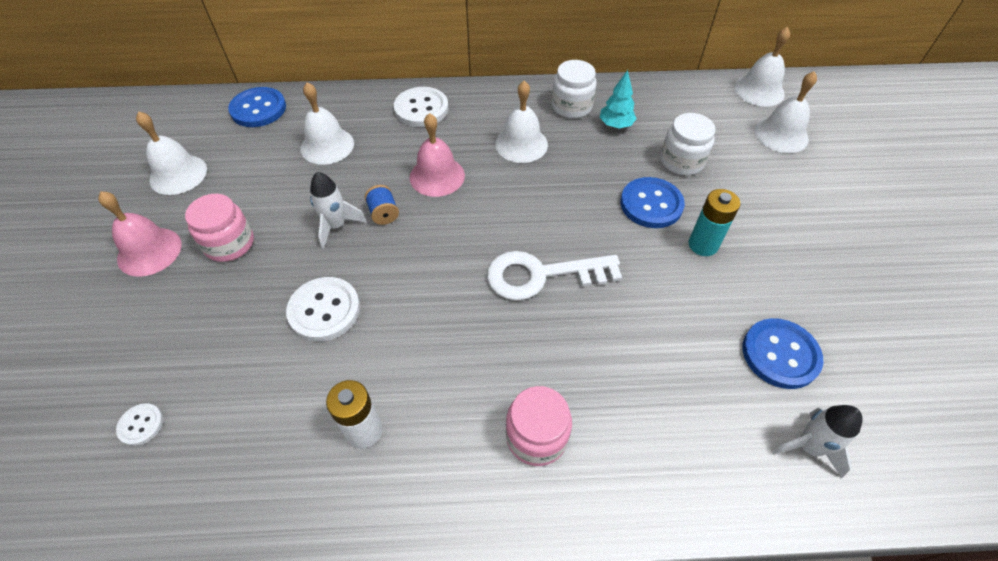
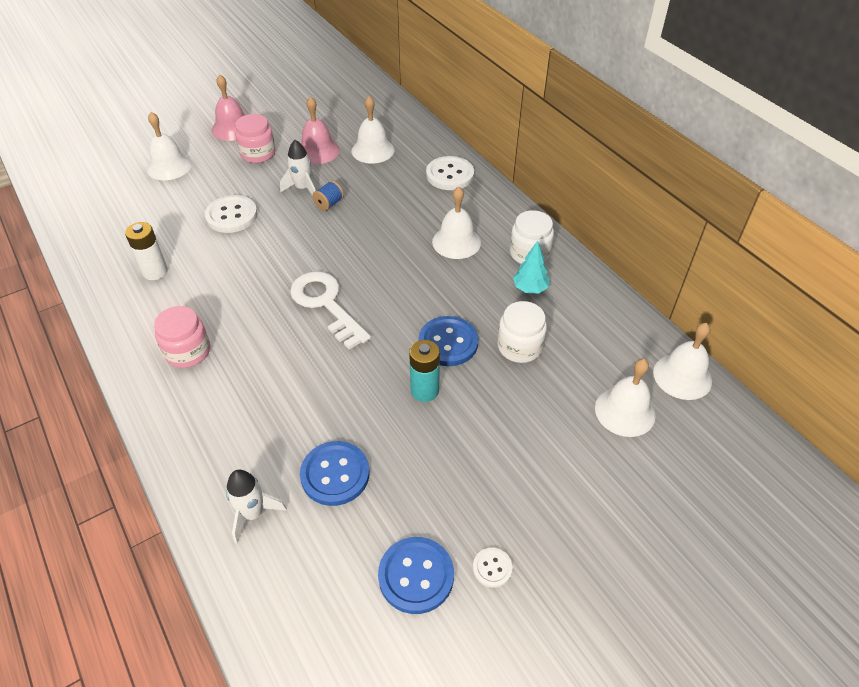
camera: 60 degrees right, 5 degrees down
(141, 425) = (119, 187): white button -> white button (492, 568)
(178, 174) = (298, 106): white bell -> white bell (169, 166)
(258, 109) = (382, 105): blue button -> blue button (416, 576)
(437, 176) = (384, 213): pink bell -> pink bell (318, 151)

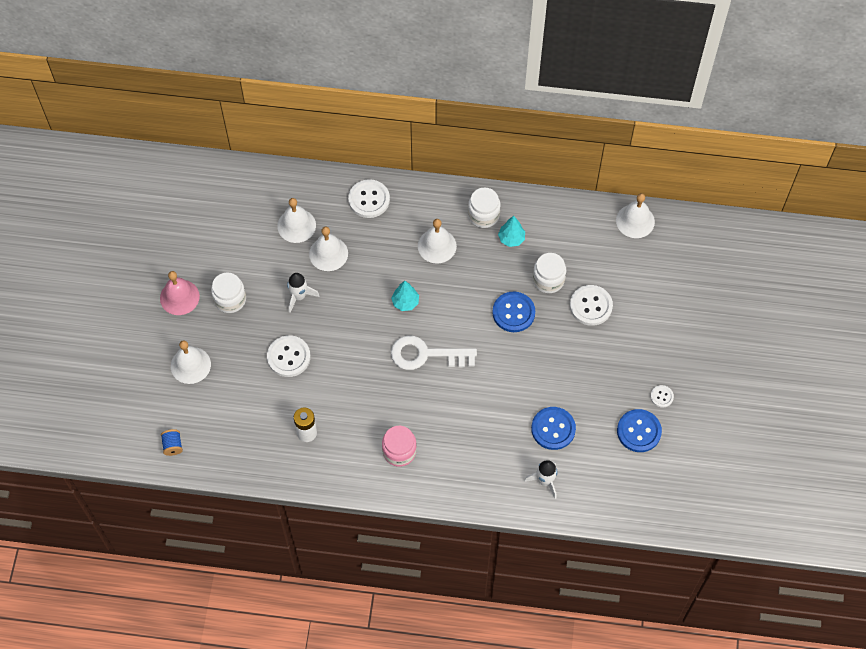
camera: 50 degrees left, 15 degrees up
(258, 154) = (230, 299): pink jar -> white jar
(318, 151) = (263, 260): pink bell -> none
(329, 204) = (331, 291): blue spool -> blue spool (173, 445)
(370, 256) = (405, 302): none -> turquoise tree
(424, 390) = (536, 349): turquoise battery -> none
(532, 405) = (591, 306): none -> white button
(625, 411) = (631, 267): white bell -> white bell (328, 253)

